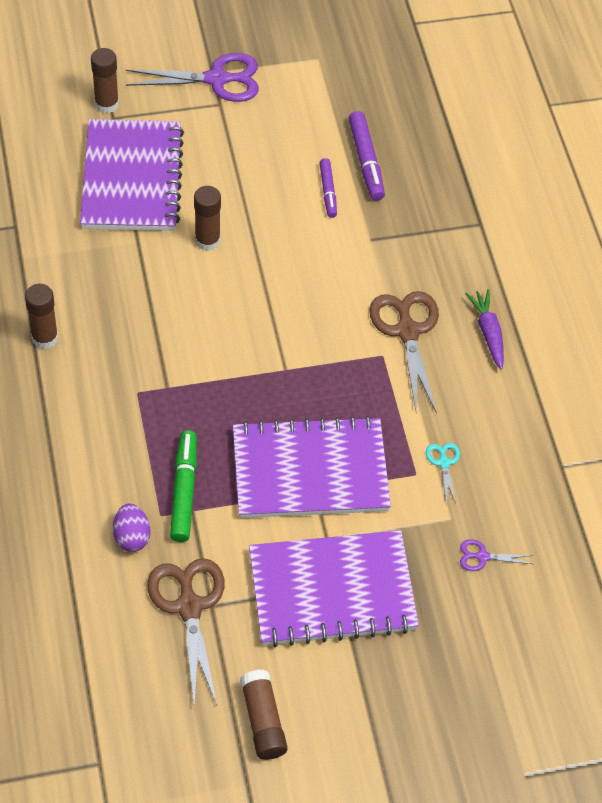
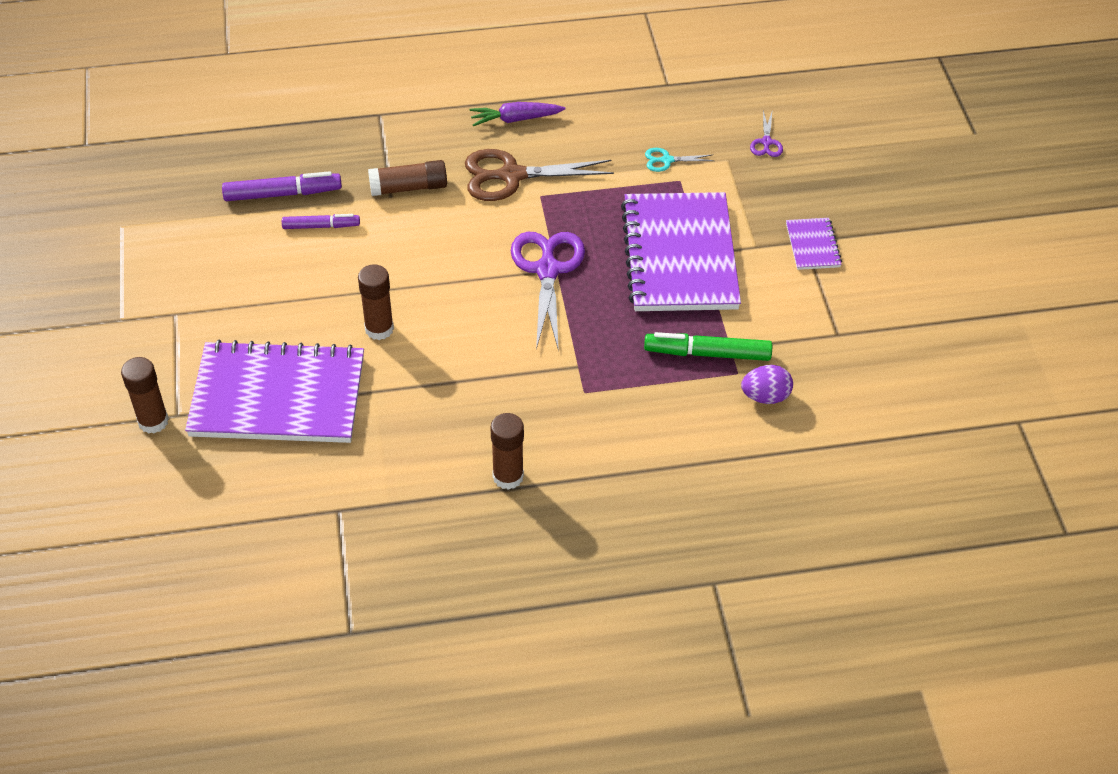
camera: 85 degrees left, 5 degrees down
(189, 607) = (841, 351): brown scissors -> none
(217, 79) = (134, 316): purple scissors -> purple scissors (547, 270)
(263, 721) = (954, 299): brown glue stick -> brown glue stick (408, 187)
(332, 591) = (813, 245): purple notebook -> purple notebook, size x0.43

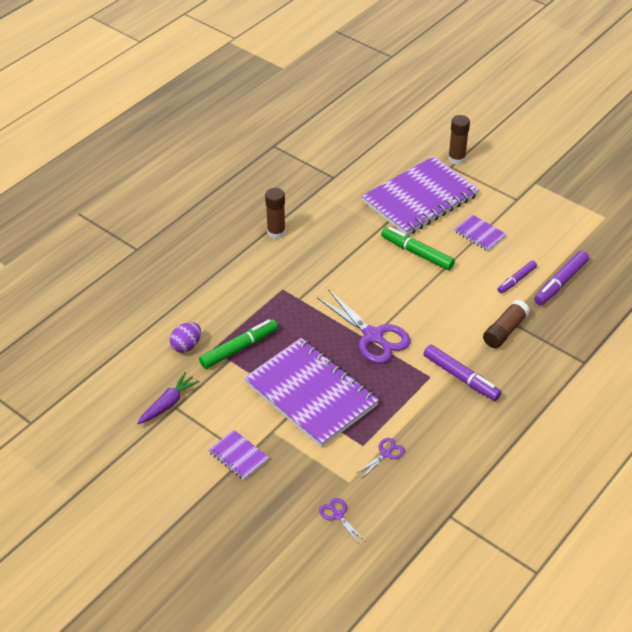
camera: 140 degrees right, 5 degrees down
(280, 302) = (479, 234): none -> purple notebook
(379, 329) = (417, 253): brown glue stick -> green marker
(512, 176) = (461, 377): brown scissors -> purple marker
(515, 119) = (507, 416): purple carrot -> purple carrot (168, 403)
(667, 160) = (385, 454): turquoise scissors -> purple scissors

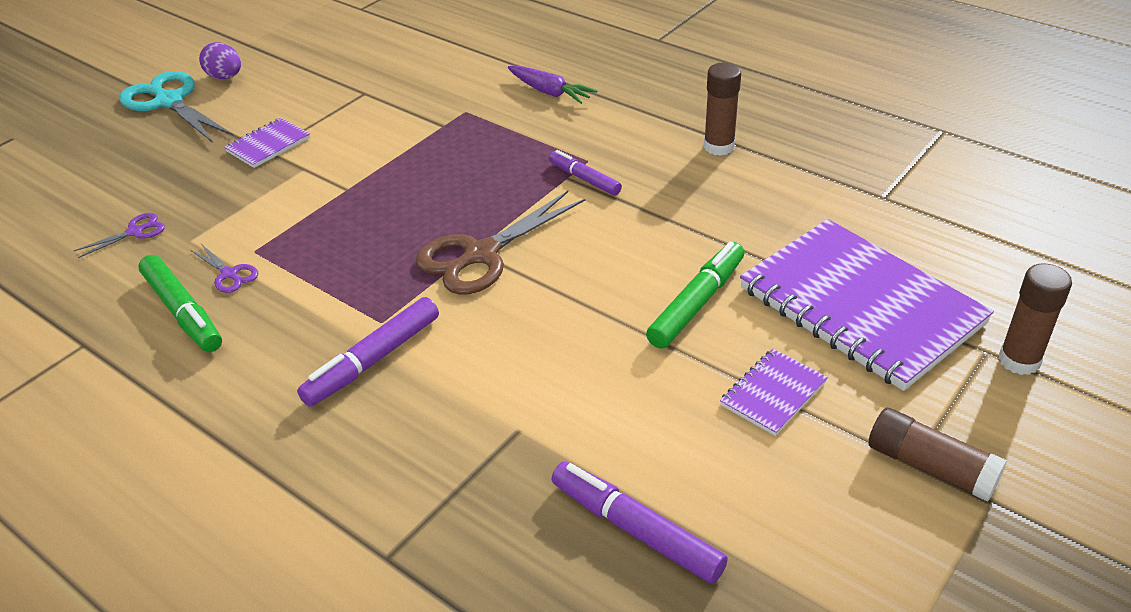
camera: 90 degrees right, 5 degrees down
(162, 533) = (169, 102): none -> turquoise scissors
(168, 403) = (371, 88): purple carrot -> purple carrot (550, 92)
(186, 346) = (472, 91): purple egg -> purple egg (225, 77)
(239, 348) = (464, 131): green marker -> green marker (183, 312)
(311, 394) = (365, 198): purple notebook -> none
(373, 336) = (481, 254): purple scissors -> brown scissors
(505, 331) = (487, 425): brown glue stick -> brown glue stick (930, 467)
(516, 280) = (636, 450): purple marker -> purple marker (584, 179)

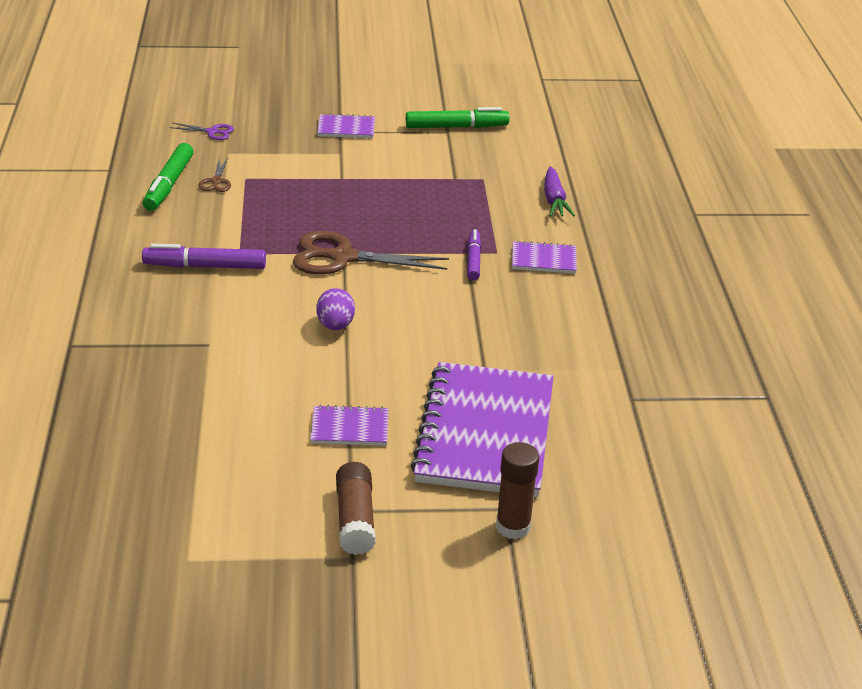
camera: 45 degrees right, 5 degrees down
(169, 102) = (340, 72): turquoise scissors -> none
(225, 77) = (391, 76): purple egg -> purple egg (335, 326)
(229, 274) = (216, 181): purple scissors -> brown scissors
(631, 141) = (543, 259): none -> purple notebook
(636, 530) = (177, 421): purple marker -> none
(697, 303) = (401, 362): green marker -> green marker (456, 127)
(719, 146) = (591, 299): brown glue stick -> none

